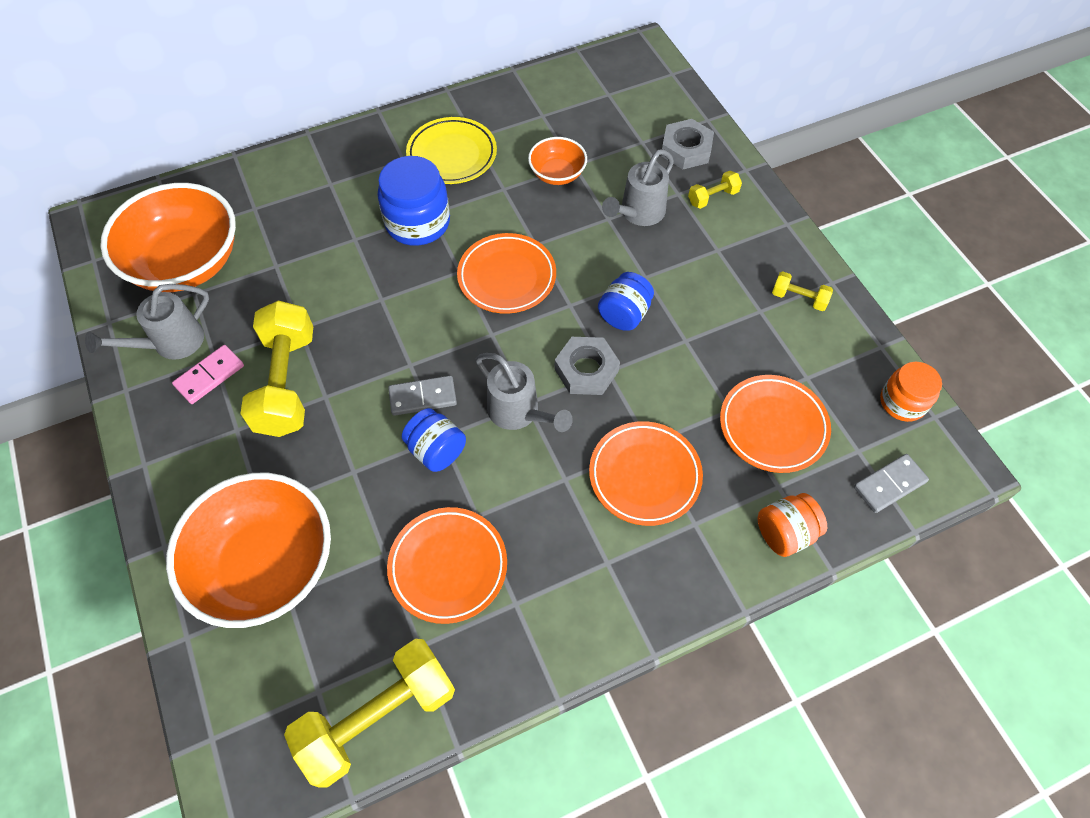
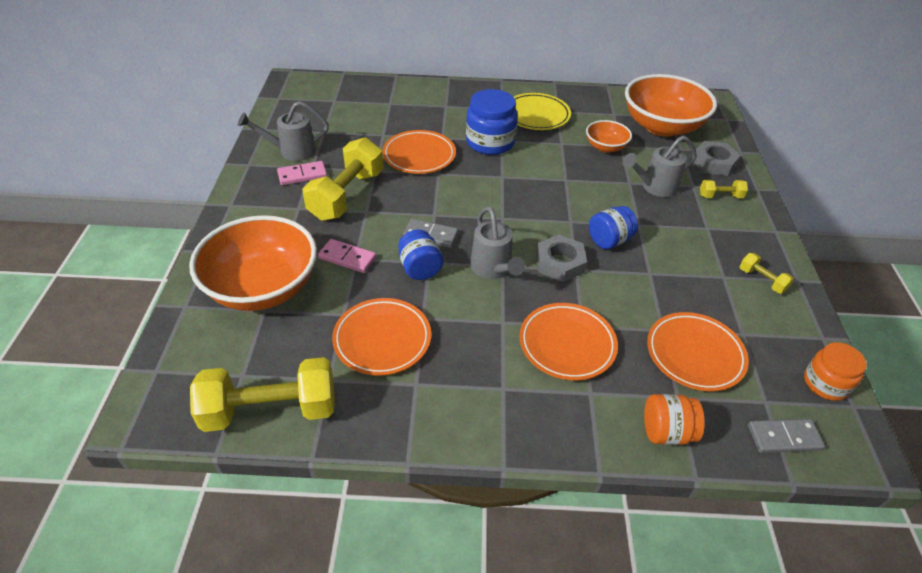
camera: 25 degrees right, 15 degrees down
(187, 263) = (330, 116): orange bowl -> orange bowl (662, 126)
(343, 475) = (347, 258): none -> pink domino
(507, 277) = (533, 190): orange plate -> orange plate (419, 156)

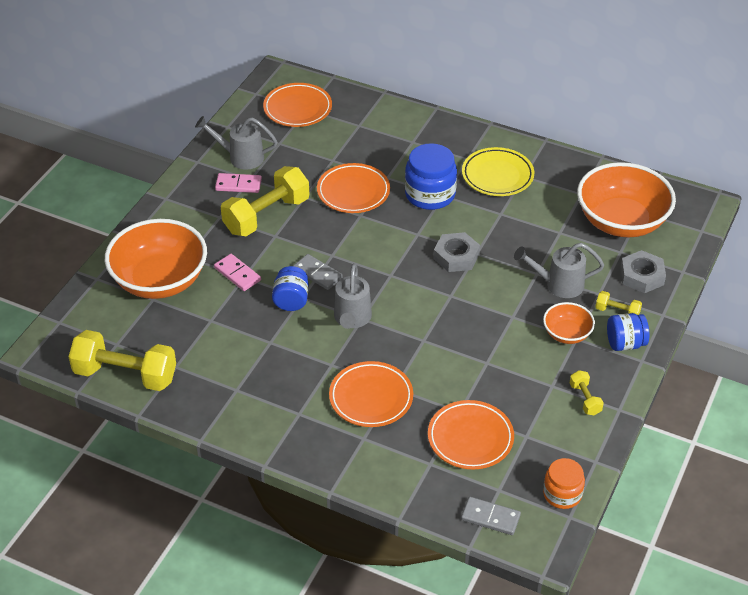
camera: 25 degrees right, 0 degrees up
(382, 340) = (229, 349): orange plate -> orange plate (297, 109)
(560, 263) = (413, 330): grey nut -> grey nut (456, 256)
(605, 147) = (542, 229): orange bowl -> orange bowl (567, 334)
(609, 240) = (473, 323): blue jar -> blue jar (625, 343)
(666, 432) = (401, 483): orange jar -> none

